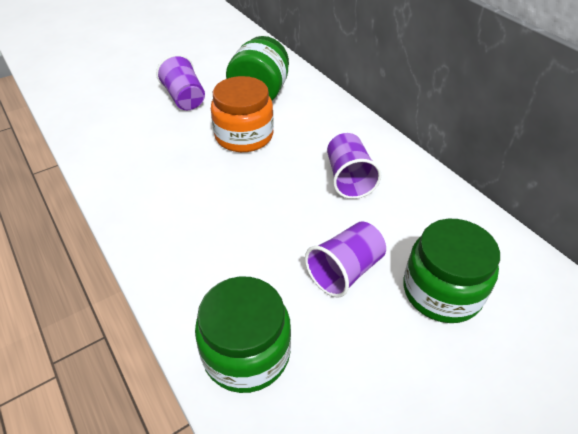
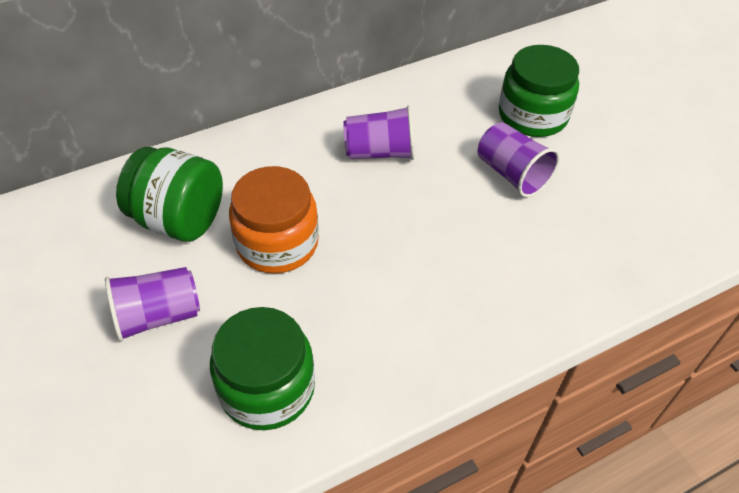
camera: 85 degrees left, 5 degrees up
(246, 353) = (610, 255): green jar -> green jar (267, 388)

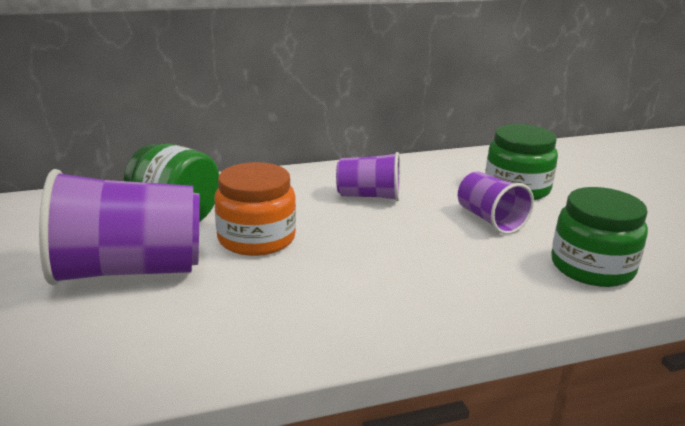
camera: 10 degrees right, 25 degrees down
(158, 316) = (128, 270): purple cup -> purple cup, size x1.81
(267, 388) = (208, 328): green jar -> green jar (592, 267)

